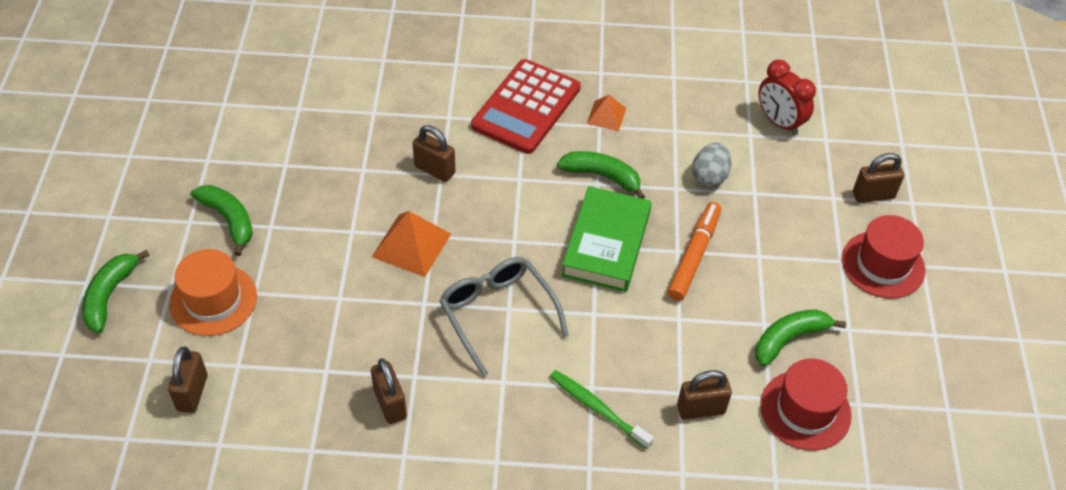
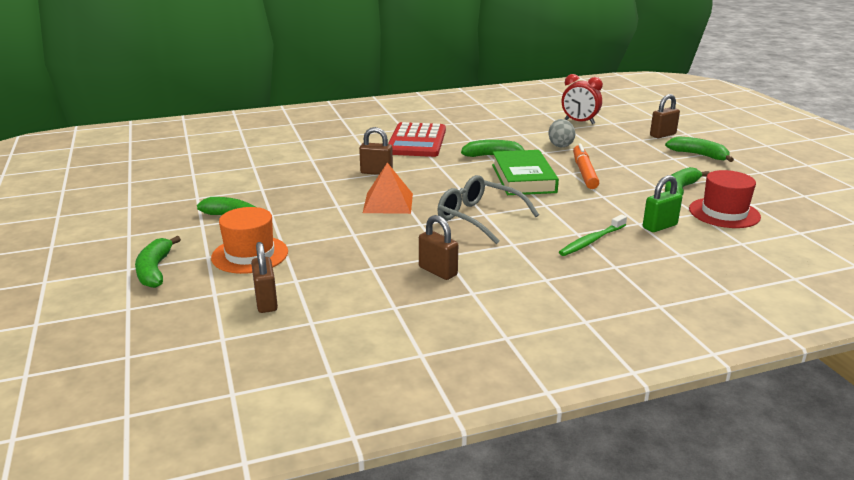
camera: 20 degrees left, 25 degrees down
(598, 409) = (592, 241): green toothbrush -> green toothbrush turned 60 degrees counterclockwise
(606, 116) = (472, 136): orange pyramid -> none
(700, 409) = (659, 226): brown padlock -> green padlock
(883, 264) = (699, 155): red hat -> green banana

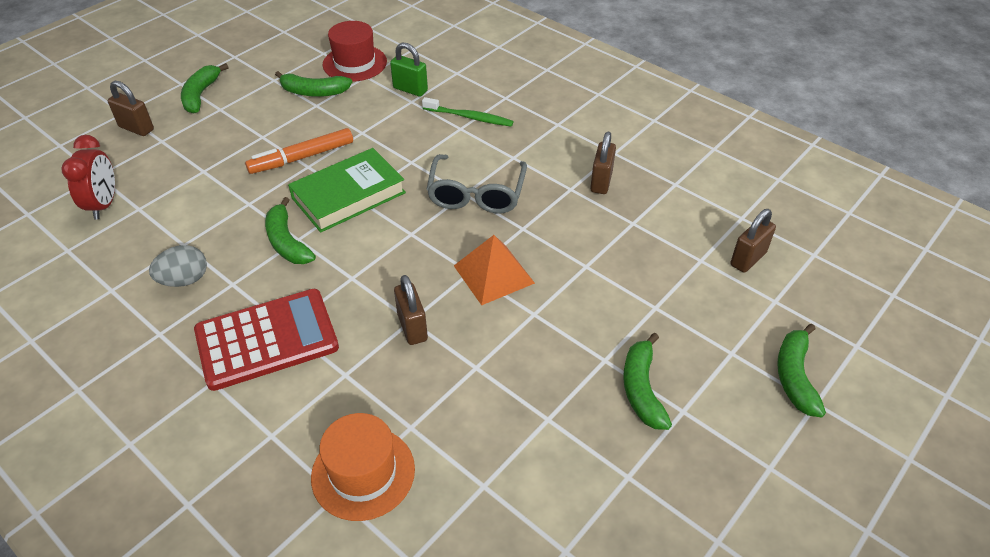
camera: 120 degrees left, 20 degrees up
(155, 270) = (795, 376): green banana -> green banana turned 135 degrees clockwise
(250, 254) = (696, 320): orange hat -> orange hat (363, 473)
(560, 145) = (215, 197): grey egg -> grey egg (184, 280)

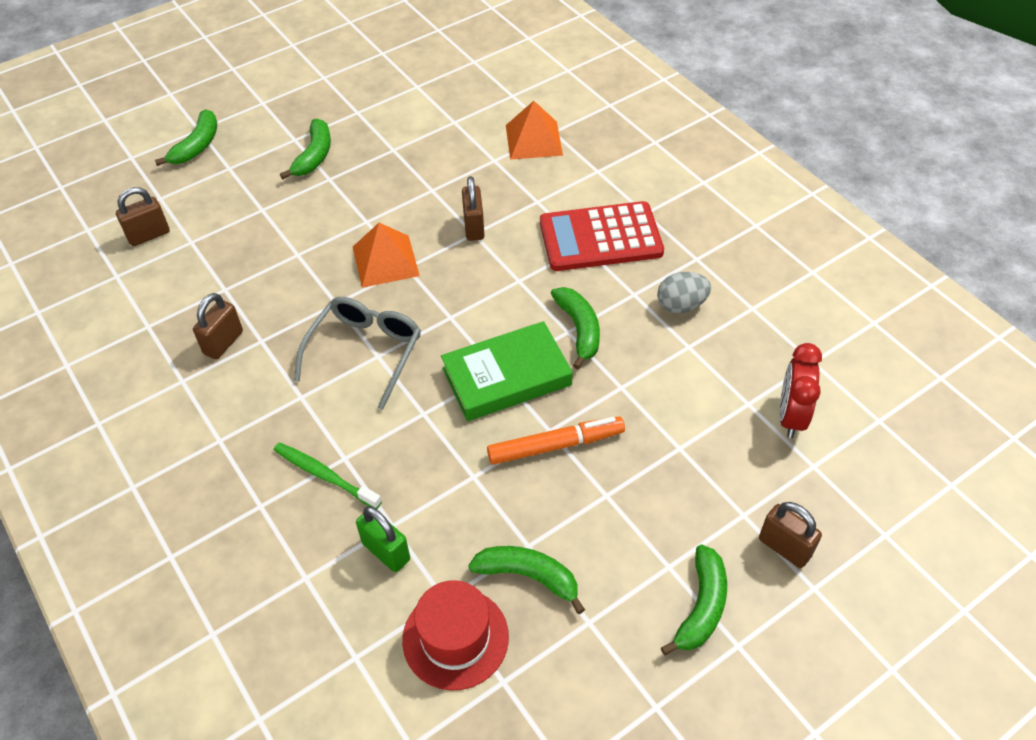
camera: 165 degrees left, 5 degrees up
(363, 473) = (533, 140): orange hat -> orange pyramid

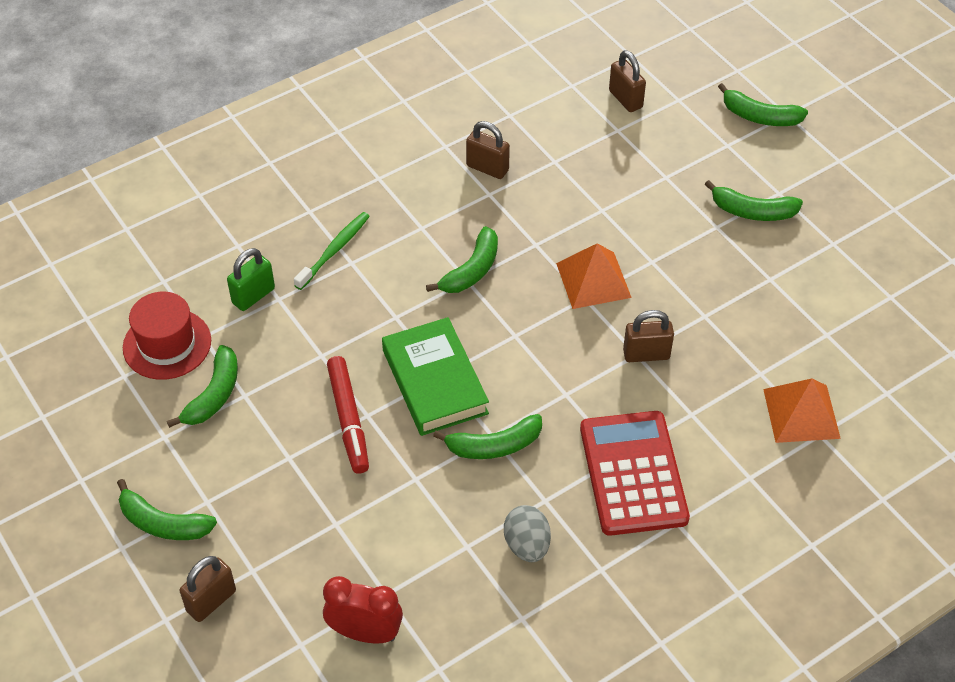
camera: 90 degrees right, 0 degrees up
(365, 352) = (471, 270): grey glasses -> green banana
(555, 445) = (349, 419): orange marker -> red marker

